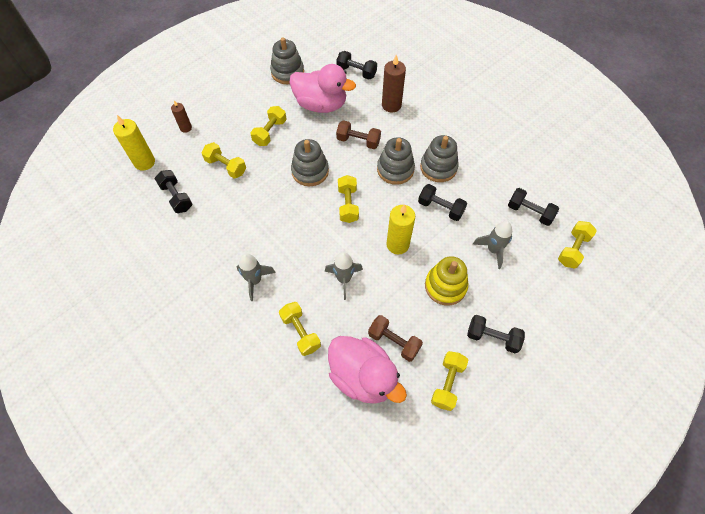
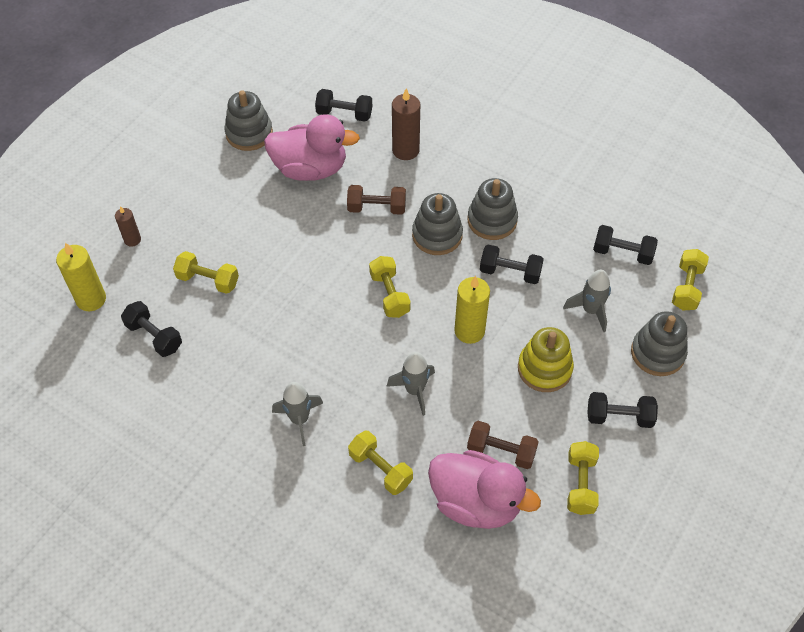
camera: 15 degrees left, 5 degrees down
(270, 132) = (253, 221): yellow dumbbell -> none
(310, 171) = (325, 262): grey stacking toy -> grey stacking toy (657, 353)

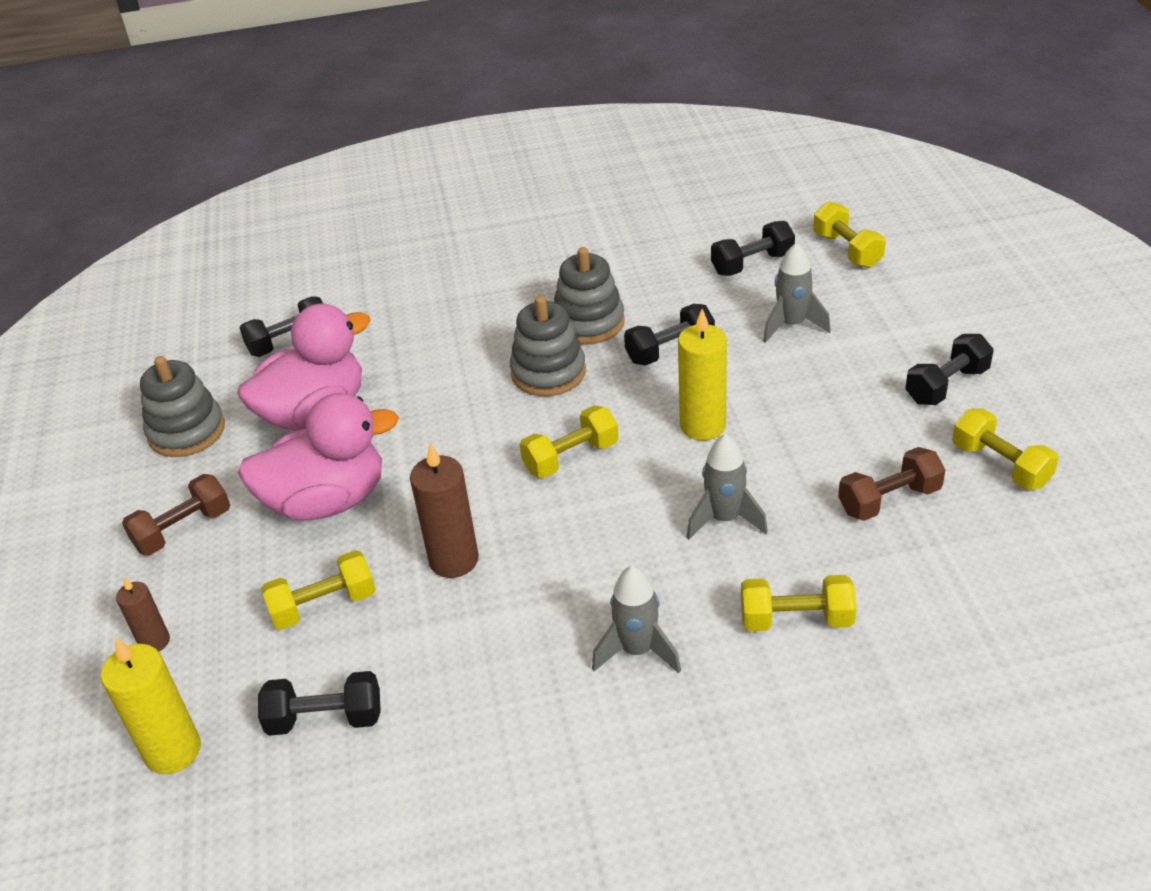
camera: 40 degrees left, 15 degrees down
(376, 208) = (446, 395): brown dumbbell -> brown dumbbell (183, 529)
(389, 294) = (571, 457): yellow dumbbell -> yellow dumbbell turned 60 degrees counterclockwise
(405, 150) = (409, 327): brown candle -> brown candle (454, 560)
(476, 502) = (935, 564): pink duck -> pink duck (327, 501)
(544, 369) = (822, 401): yellow stacking toy -> none
(657, 353) = (900, 313): grey stacking toy -> none

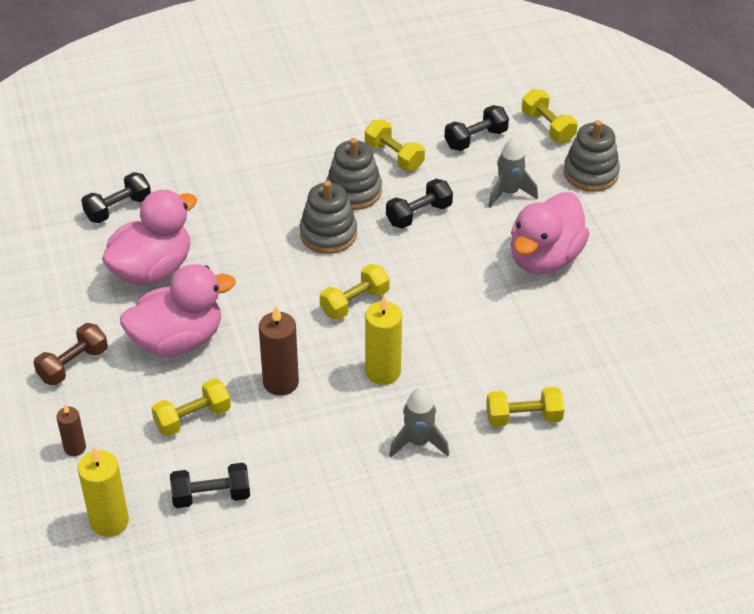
camera: 10 degrees left, 5 degrees up
(187, 431) = (54, 286): grey stacking toy -> grey stacking toy (590, 173)
(702, 426) = (449, 276): yellow candle -> yellow candle (383, 372)
(724, 519) = (470, 347): grey rocket -> none
(836, 404) = (544, 258): none -> pink duck
(889, 500) = (583, 331): brown dumbbell -> none
(946, 385) = (623, 242): black dumbbell -> none
(1000, 465) = (659, 303): yellow dumbbell -> yellow dumbbell (394, 156)

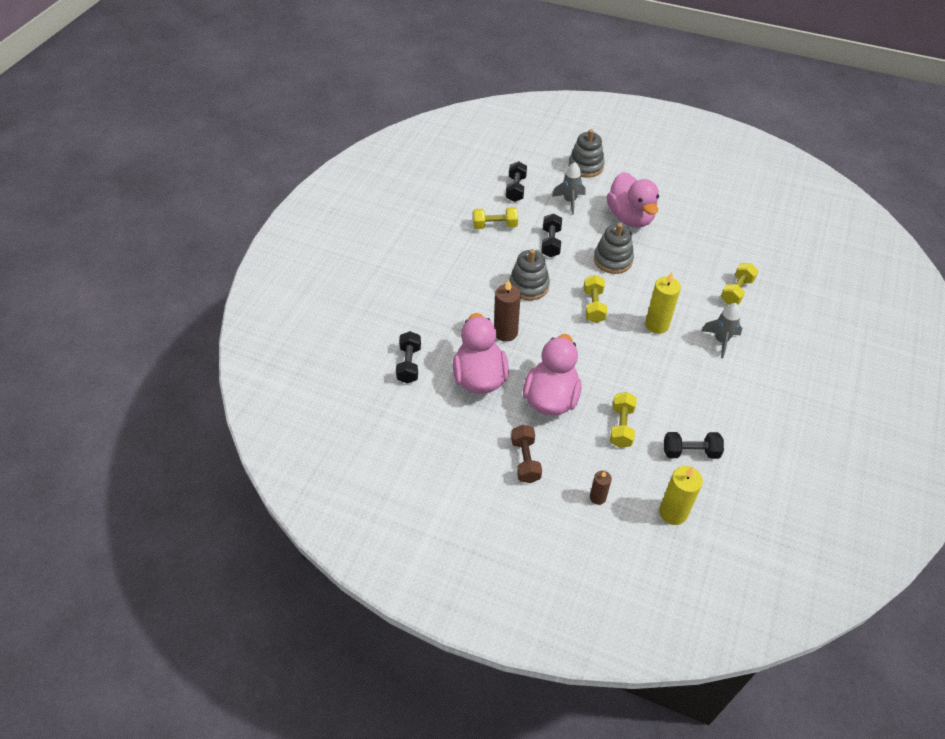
camera: 50 degrees left, 5 degrees up
(211, 496) = (690, 452): black dumbbell -> black dumbbell turned 60 degrees clockwise
(281, 382) = (627, 371): brown candle -> brown candle (505, 332)
(354, 191) = (505, 256): grey stacking toy -> grey stacking toy (613, 260)
(548, 127) = (535, 160): yellow dumbbell -> none

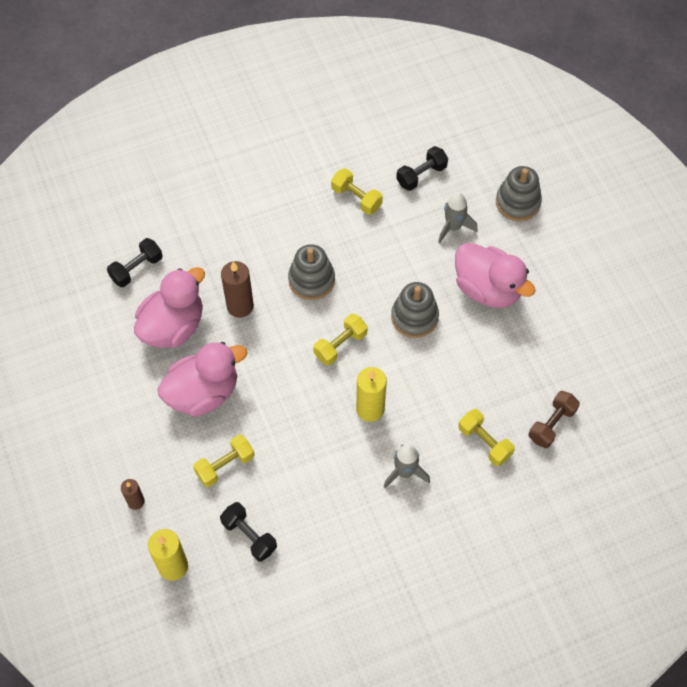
camera: 45 degrees right, 10 degrees up
(525, 460) = (122, 424): brown dumbbell -> brown dumbbell (551, 424)
(551, 243) = (382, 255): black dumbbell -> none
(630, 217) = (488, 289): pink duck -> pink duck turned 75 degrees counterclockwise
(736, 291) = (484, 442): yellow dumbbell -> yellow dumbbell turned 60 degrees clockwise

